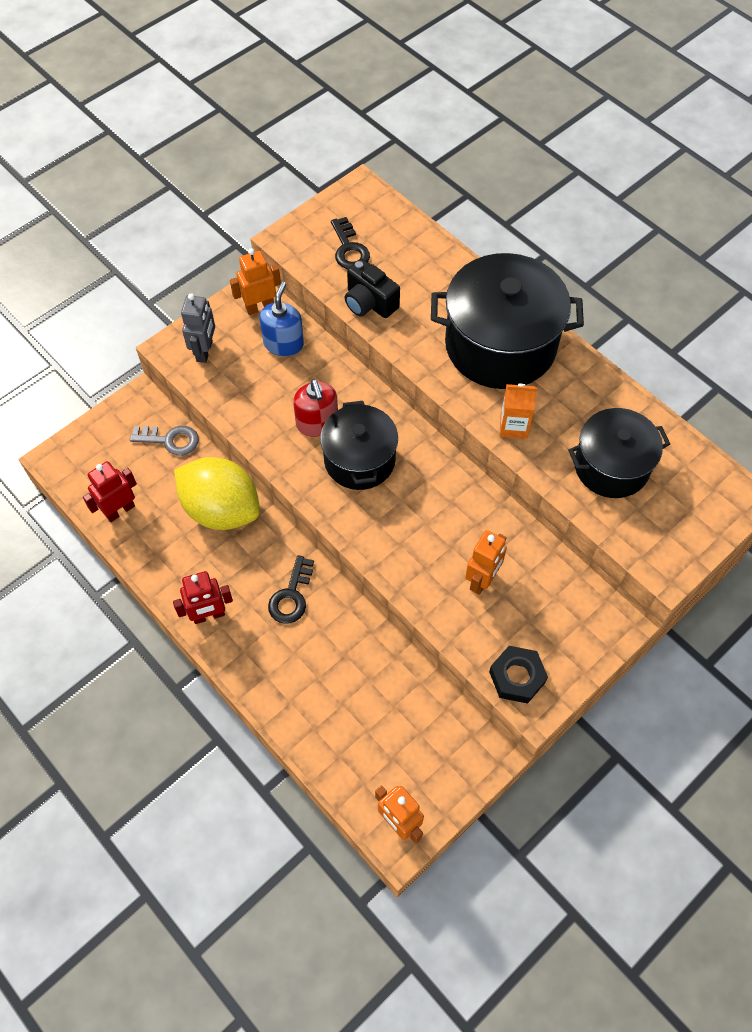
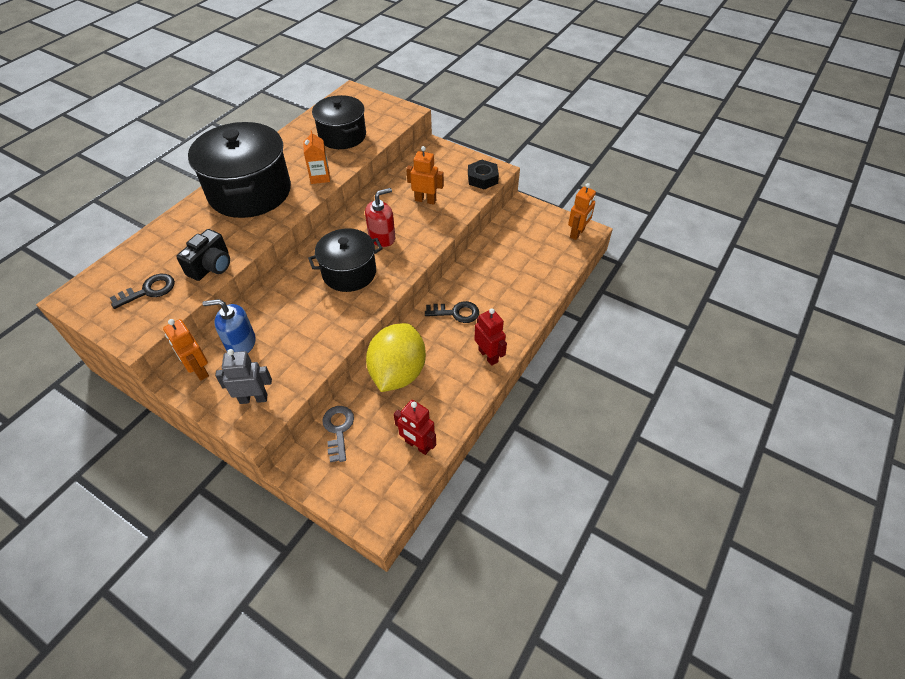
camera: 105 degrees left, 10 degrees down
(317, 423) = (320, 303): red soap dispenser -> red soap dispenser (382, 237)

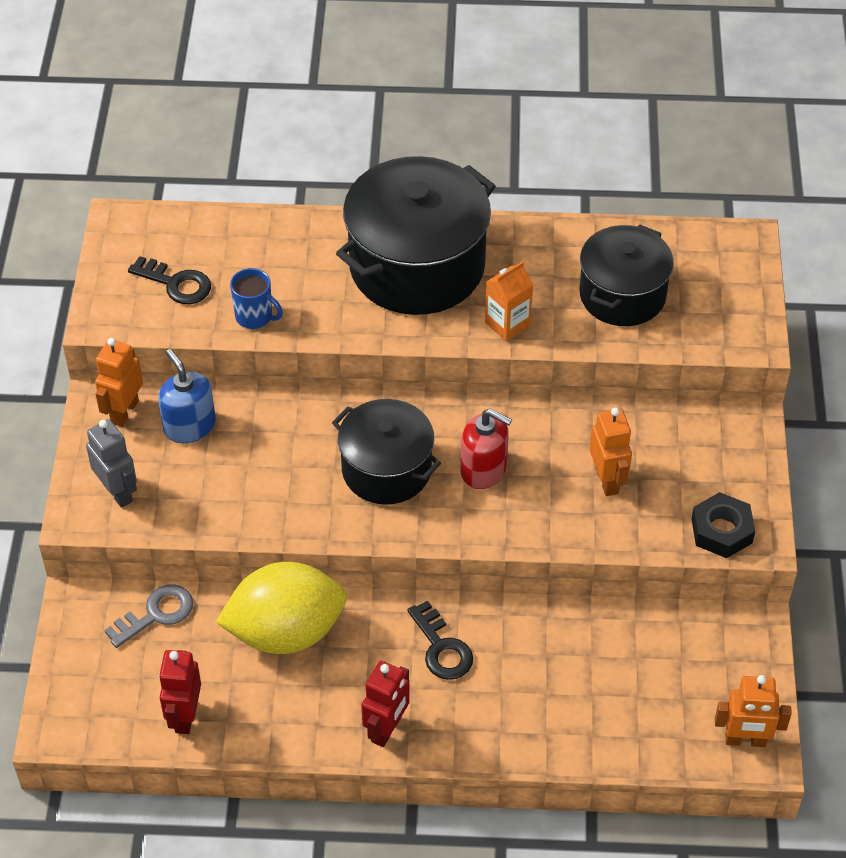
camera: 60 degrees right, 0 degrees up
(211, 266) = (255, 317): black camera -> blue mug

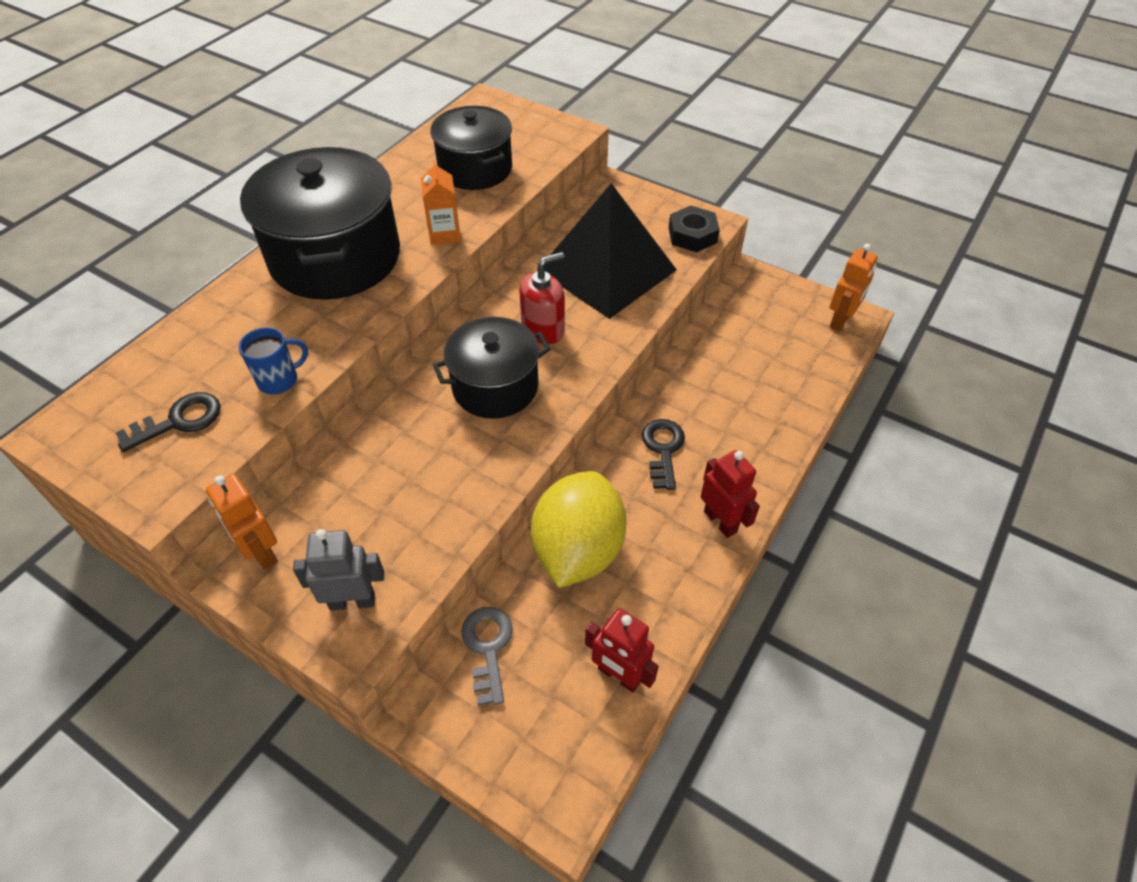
camera: 60 degrees left, 0 degrees up
(189, 426) = (327, 505): blue soap dispenser -> none
(441, 648) = (663, 449): black key -> black key turned 90 degrees counterclockwise
(607, 480) = (606, 269): orange robot -> black pyramid

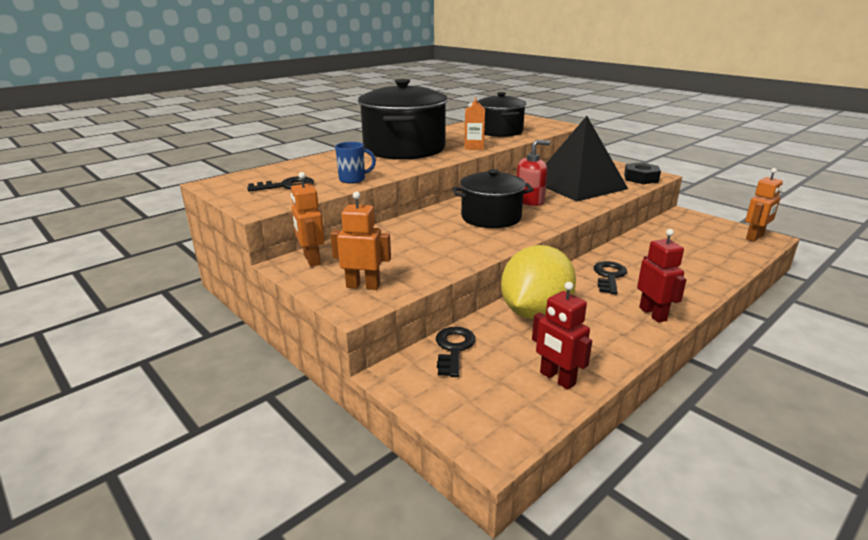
camera: 15 degrees right, 25 degrees down
(352, 601) = (363, 286): grey robot -> orange robot
(488, 648) = (453, 348): grey key -> black key

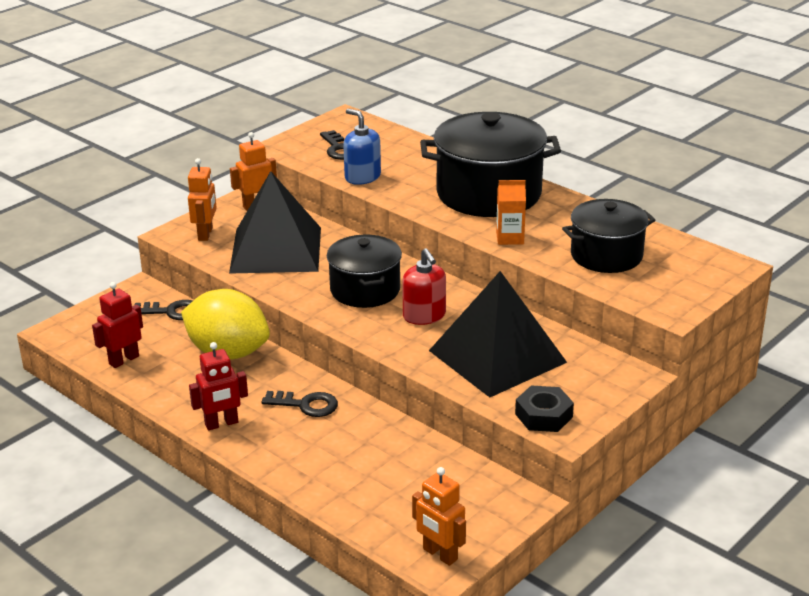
camera: 85 degrees right, 5 degrees up
(353, 179) = (362, 177): blue mug -> blue soap dispenser
(411, 250) = (276, 249): none -> black pyramid

